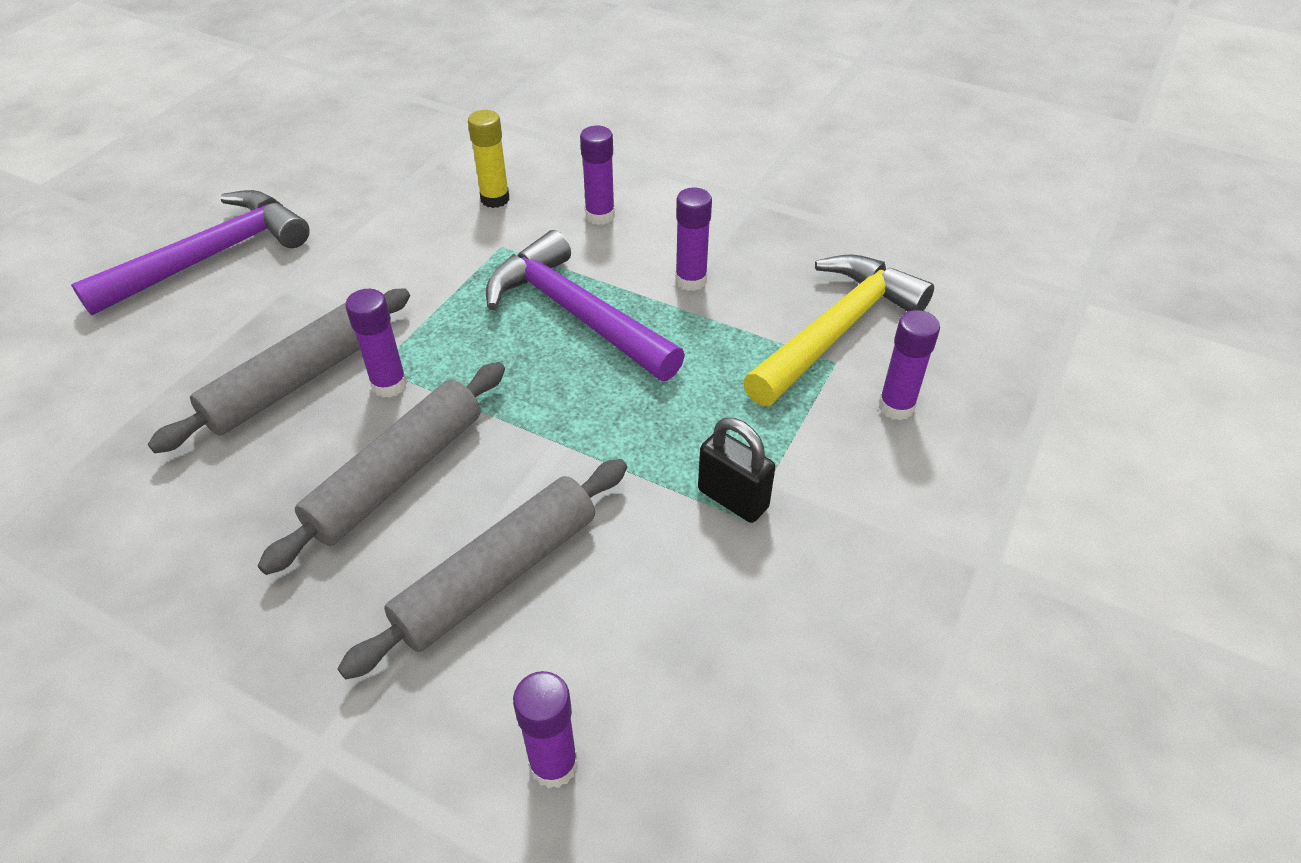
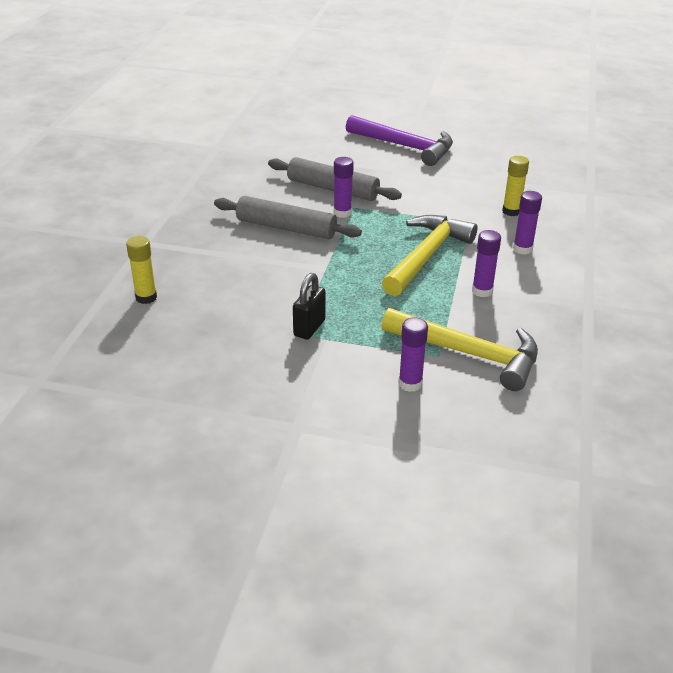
camera: 75 degrees right, 10 degrees down
(498, 575) = (237, 266): grey rolling pin -> none
(553, 764) = (146, 297): purple glue stick -> yellow glue stick
(575, 313) = (426, 256): purple hammer -> yellow hammer

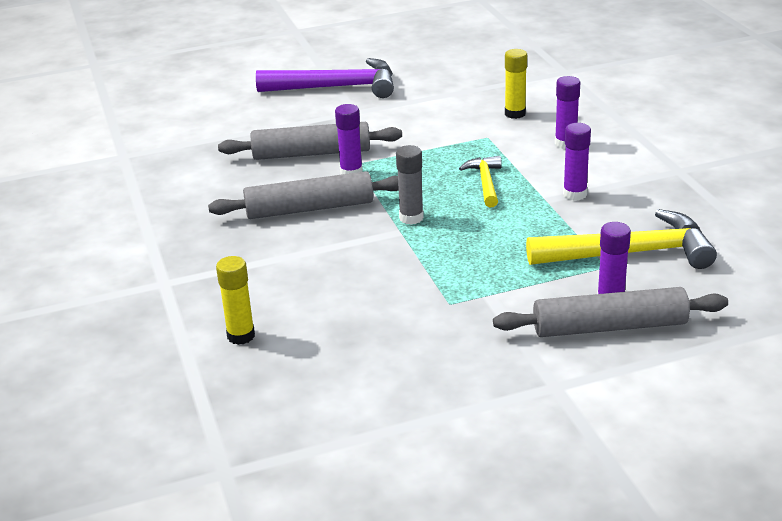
camera: 30 degrees left, 5 degrees down
(309, 328) = (454, 293): black padlock -> none
(344, 261) = (411, 218): none -> grey glue stick
(386, 402) = (609, 327): none -> grey rolling pin
(426, 256) = (485, 182): yellow hammer -> yellow hammer, size x0.53

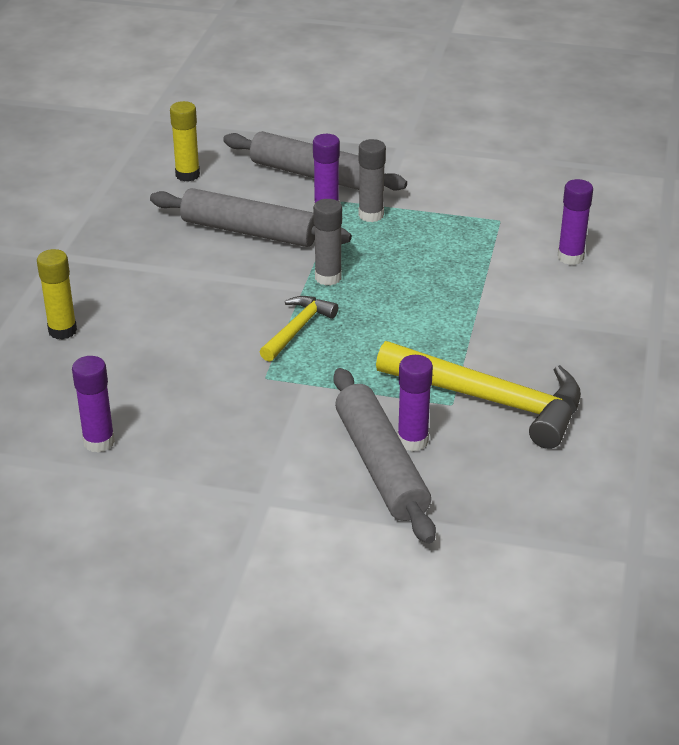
camera: 30 degrees right, 5 degrees up
(337, 87) = (415, 111): purple hammer -> none
(390, 165) = (371, 215): none -> grey glue stick
(485, 182) = (440, 268): yellow hammer -> yellow hammer (298, 329)
(515, 114) = (558, 204): yellow glue stick -> yellow glue stick (187, 175)
(575, 194) = (512, 316): purple glue stick -> purple glue stick (99, 442)
(609, 327) = (380, 465): grey rolling pin -> grey rolling pin turned 45 degrees clockwise

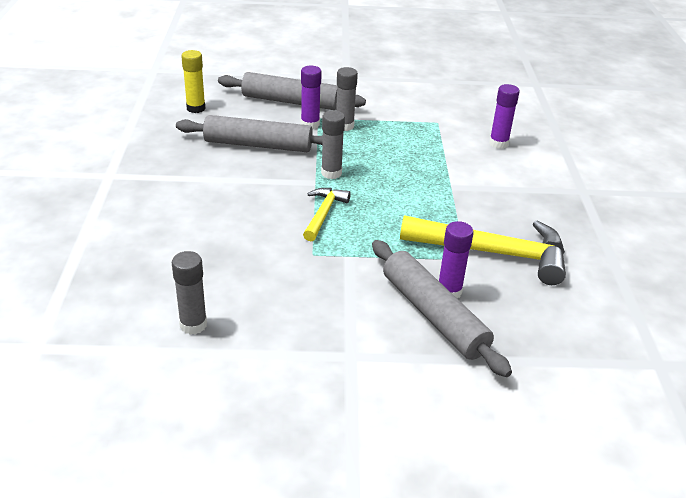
camera: 15 degrees left, 0 degrees up
(62, 331) = (132, 234): yellow glue stick -> none
(99, 442) = (193, 325): purple glue stick -> grey glue stick

